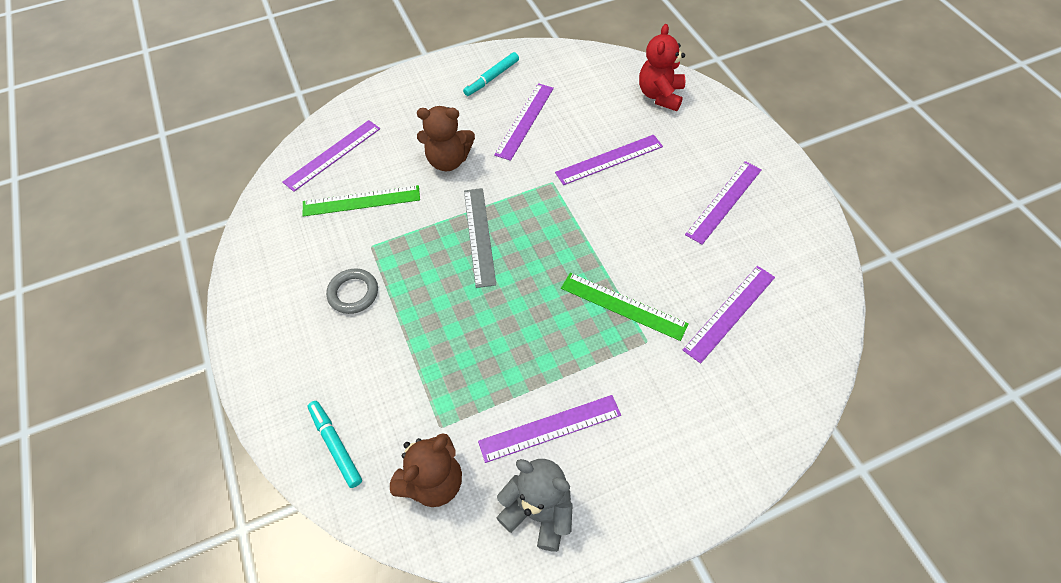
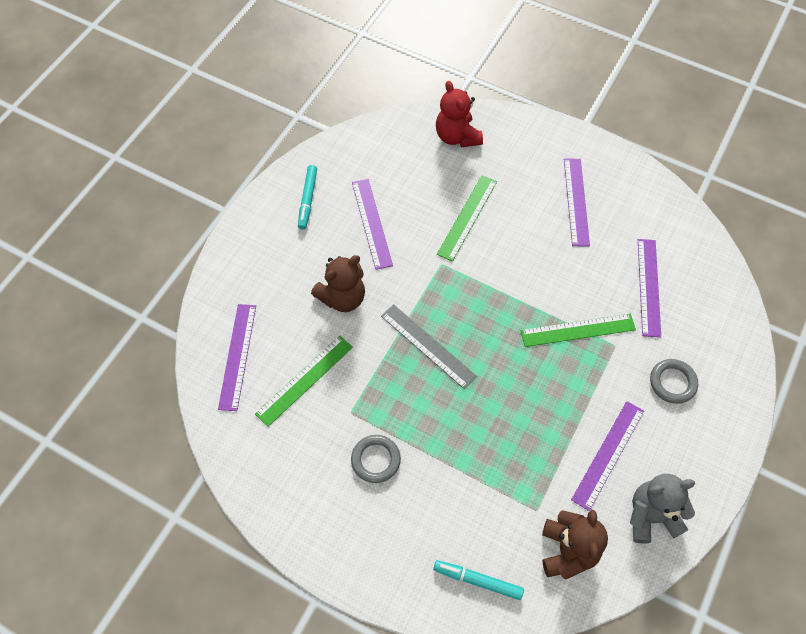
camera: 40 degrees left, 5 degrees up
(609, 160) = (467, 217): purple ruler -> green ruler
(674, 410) = (672, 382): none -> grey ring

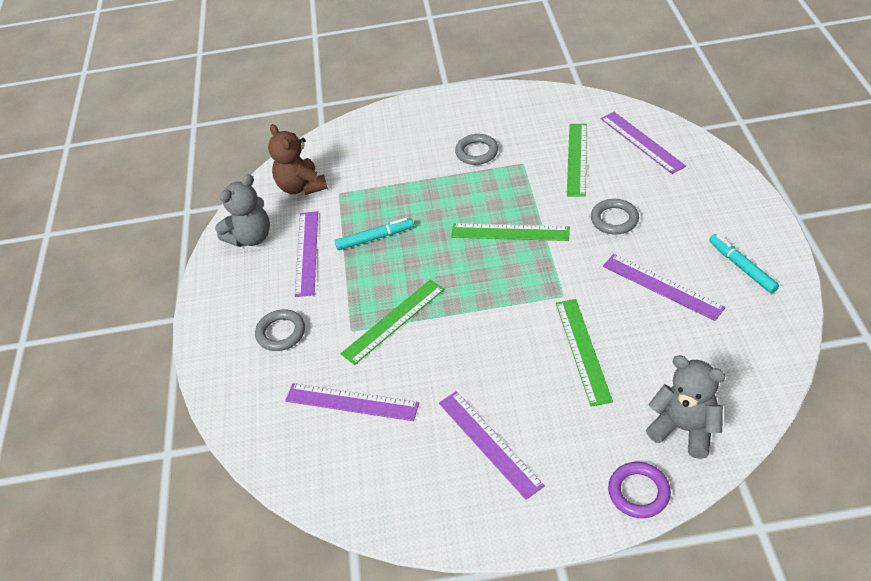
camera: 150 degrees right, 15 degrees down
(342, 298) = (614, 219): brown teddy bear -> grey ring
(428, 346) = (510, 232): grey ruler -> green ruler
(457, 137) = (684, 428): red teddy bear -> grey teddy bear
(477, 580) = (352, 142): turquoise marker -> turquoise marker (375, 238)
(515, 124) = (638, 492): none -> purple ring
(648, 287) = (351, 402): purple ruler -> purple ruler turned 45 degrees counterclockwise

